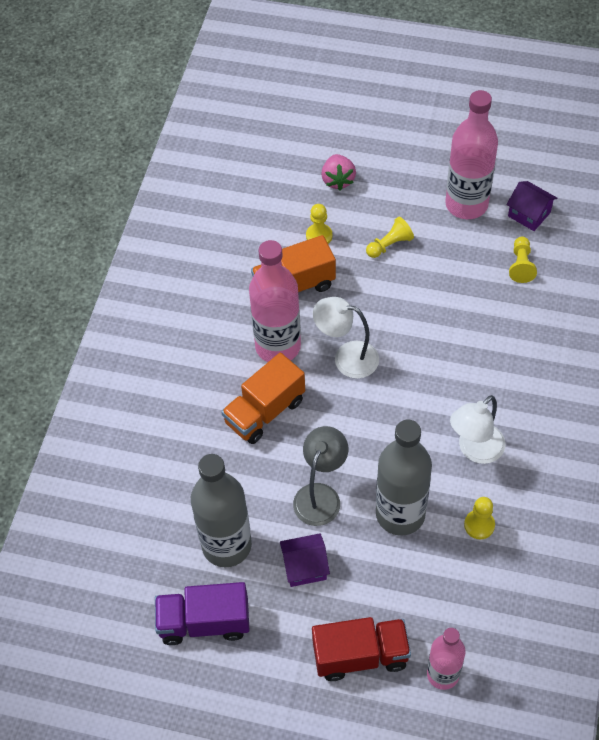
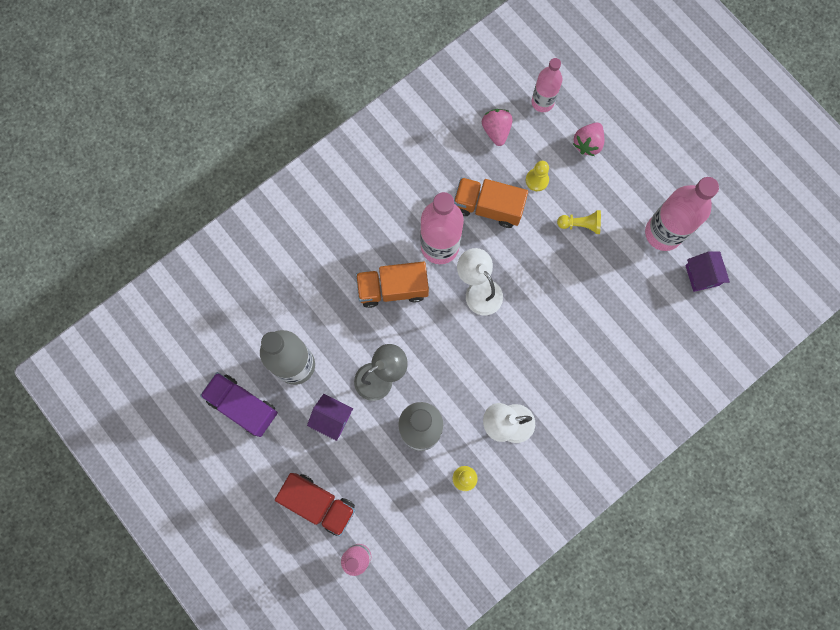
camera: 35 degrees right, 20 degrees up
(247, 222) = (496, 131): none -> pink strawberry
(269, 174) = (542, 102): none -> pink bottle
(521, 265) = (659, 311): yellow pawn -> none

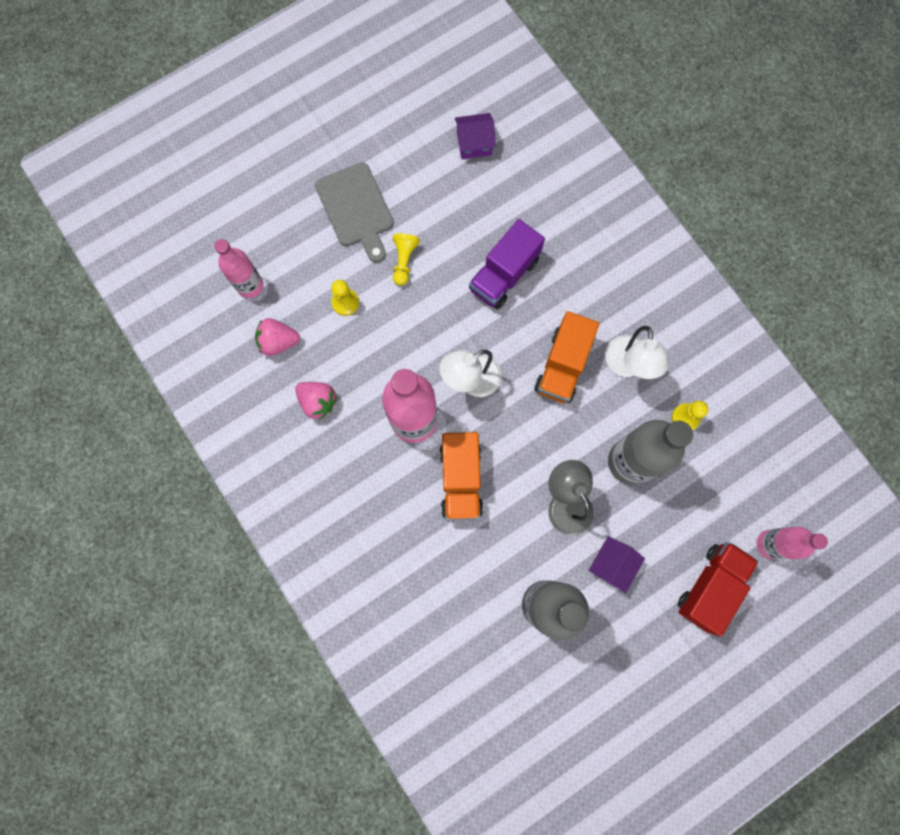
camera: 85 degrees left, 0 degrees up
(243, 406) = (591, 673): purple truck -> purple truck (504, 275)
(488, 207) = (372, 361): orange truck -> orange truck (562, 366)
(587, 143) = (308, 242): pink strawberry -> pink strawberry (318, 402)
(623, 179) = (356, 209): none -> grey cutting board
(663, 233) = (423, 176): pink bottle -> none

